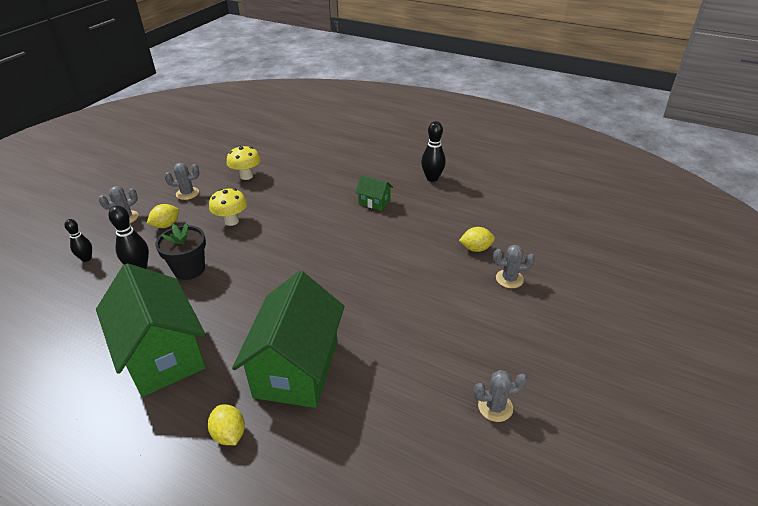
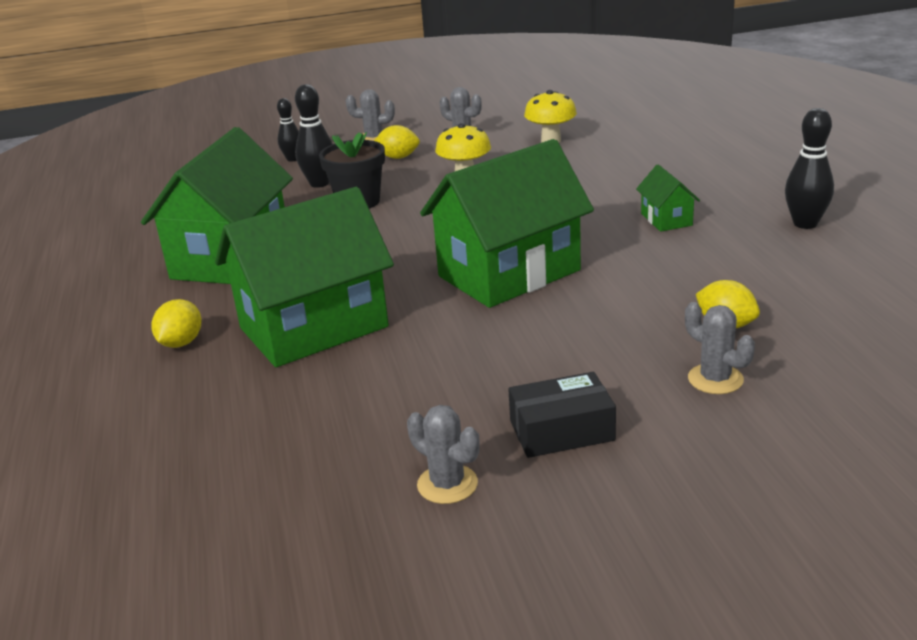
camera: 50 degrees right, 10 degrees down
(348, 272) = (509, 273): none -> green house
(495, 344) = (561, 430): none -> black box

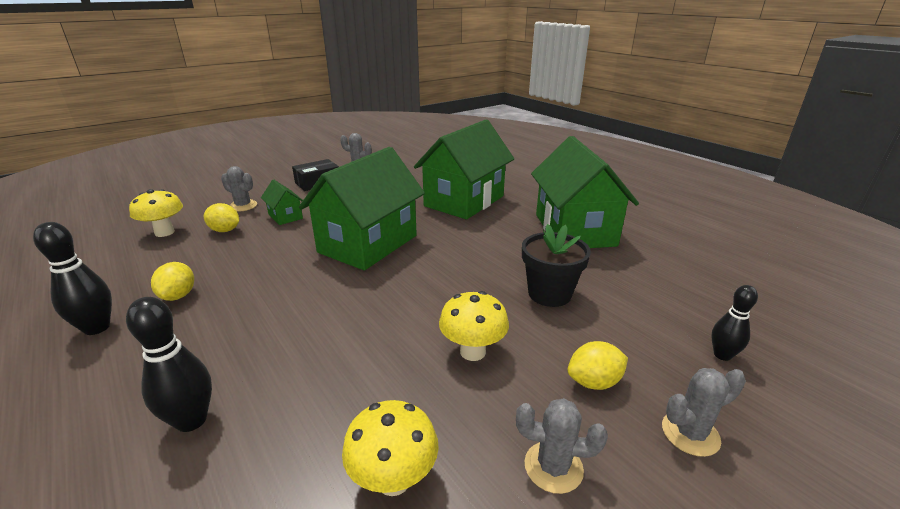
camera: 155 degrees right, 0 degrees up
(181, 343) = (523, 188): yellow lemon -> yellow lemon (178, 296)
(319, 183) = (623, 314): black bowling pin -> black bowling pin (191, 420)
(666, 219) = (237, 314): green house -> green house (285, 216)
(829, 335) = (164, 232): none -> yellow mushroom

